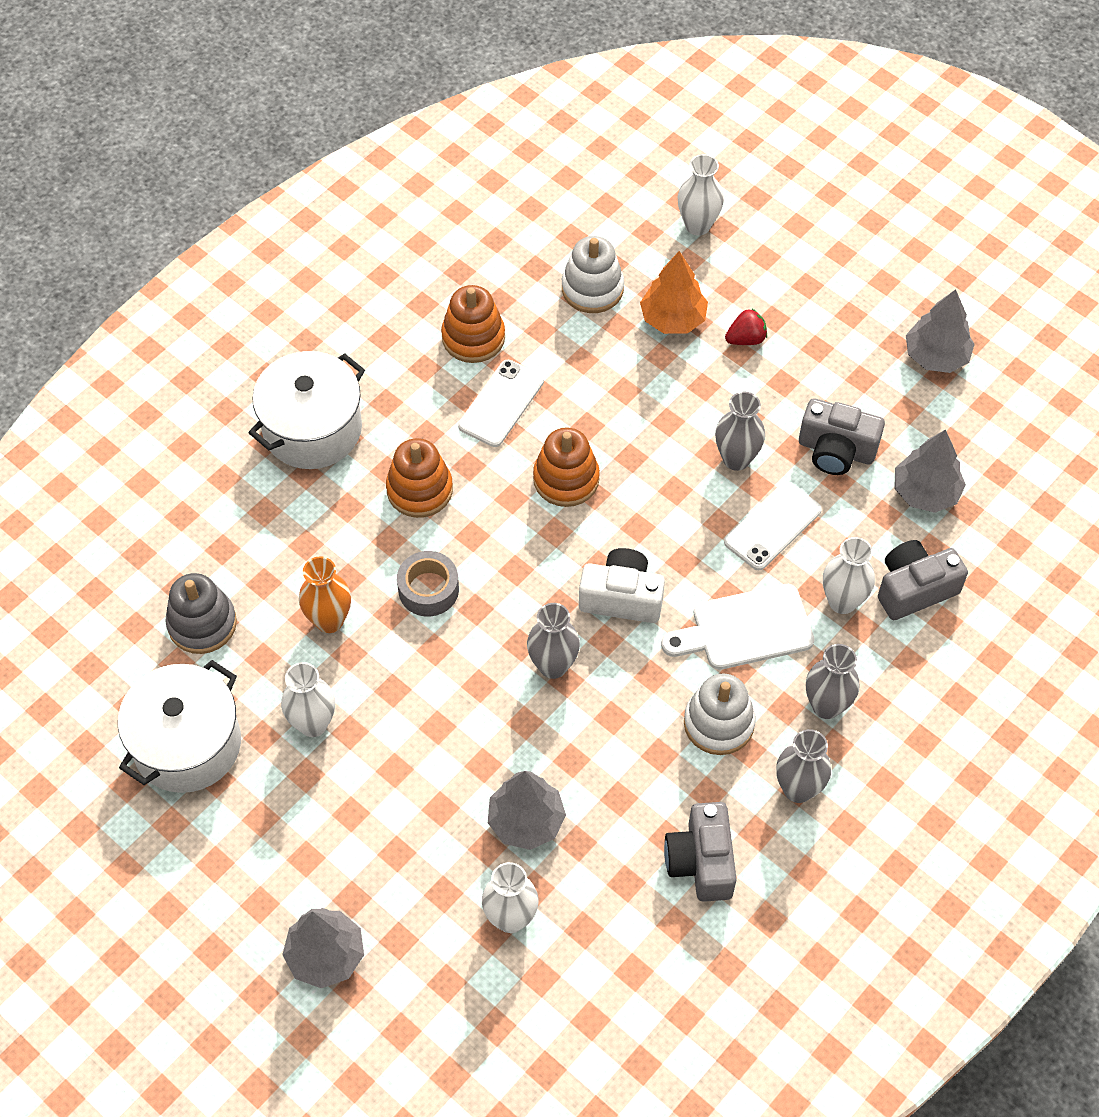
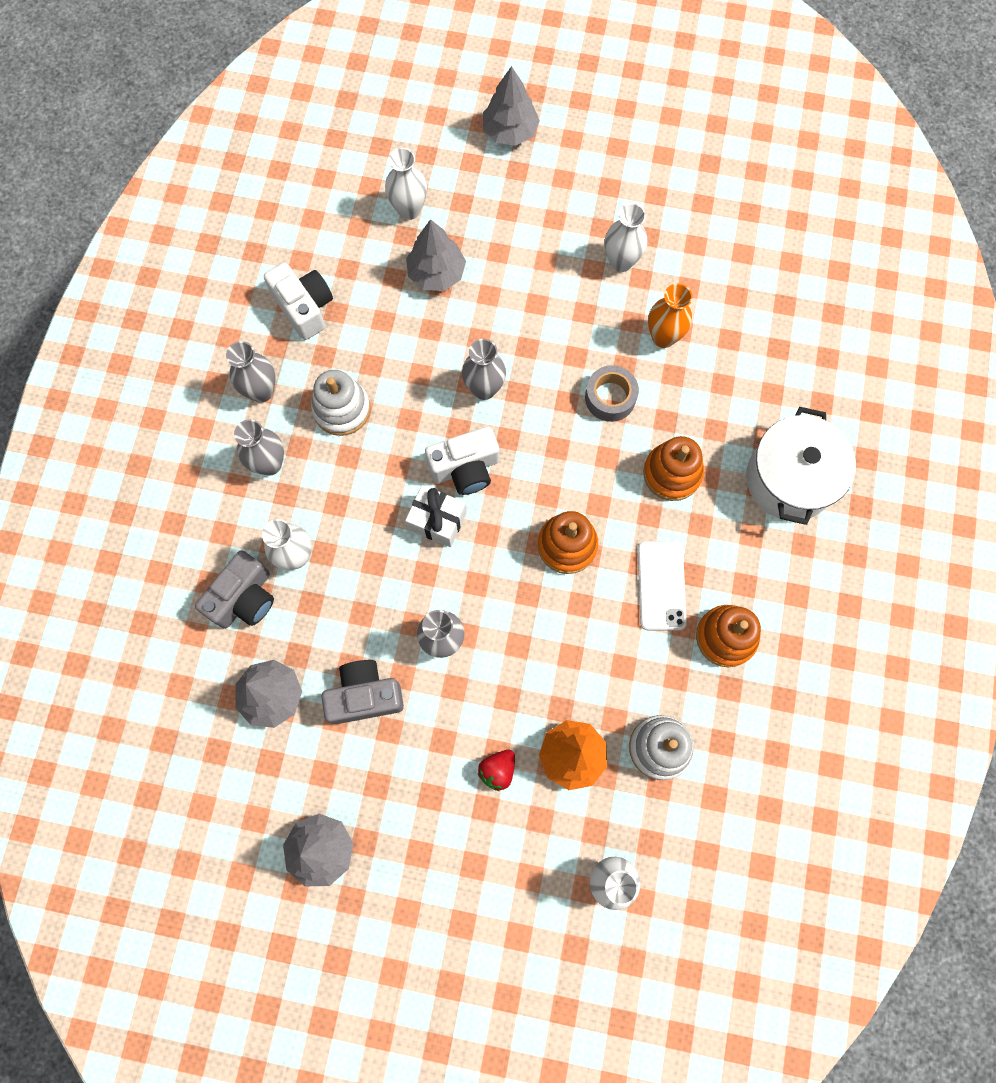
camera: 150 degrees right, 15 degrees up
(187, 744) = (692, 206): white pot -> none
(202, 624) = (748, 288): grey stacking toy -> none
(680, 563) = (437, 521): none -> white gift
(701, 861) = (304, 307): grey camera -> white camera
(745, 629) = (359, 492): white cutting board -> none
(772, 526) = (382, 593): white phone -> none

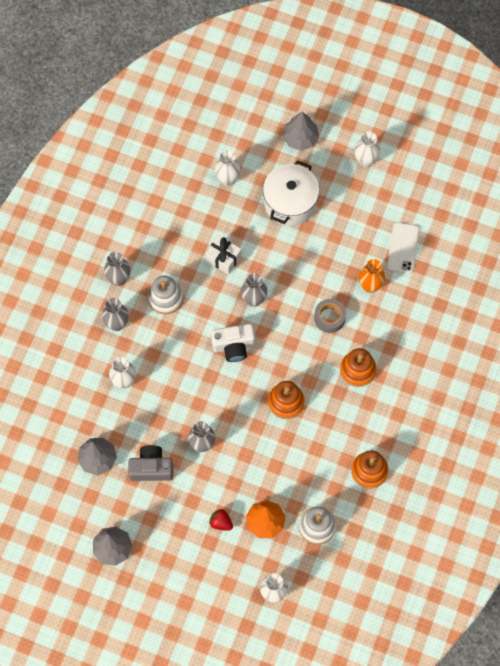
camera: 10 degrees right, 5 degrees down
(244, 598) = (90, 400): grey camera -> none
(304, 307) = (152, 231): white camera -> none
(436, 273) = (237, 223): grey tree -> none
(437, 521) = (211, 374): white gift -> white gift (223, 258)
(497, 770) = (221, 523): red strawberry -> red strawberry turned 75 degrees clockwise
(621, 262) = (353, 234): white vase -> white vase (365, 161)
(661, 585) = (337, 435): white phone -> white phone (403, 248)
(789, 479) = (428, 385): white pot -> white pot (290, 203)

